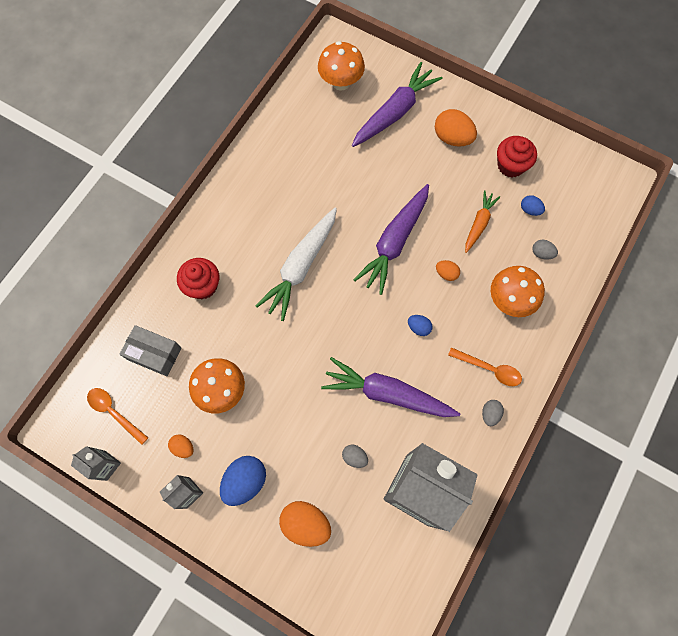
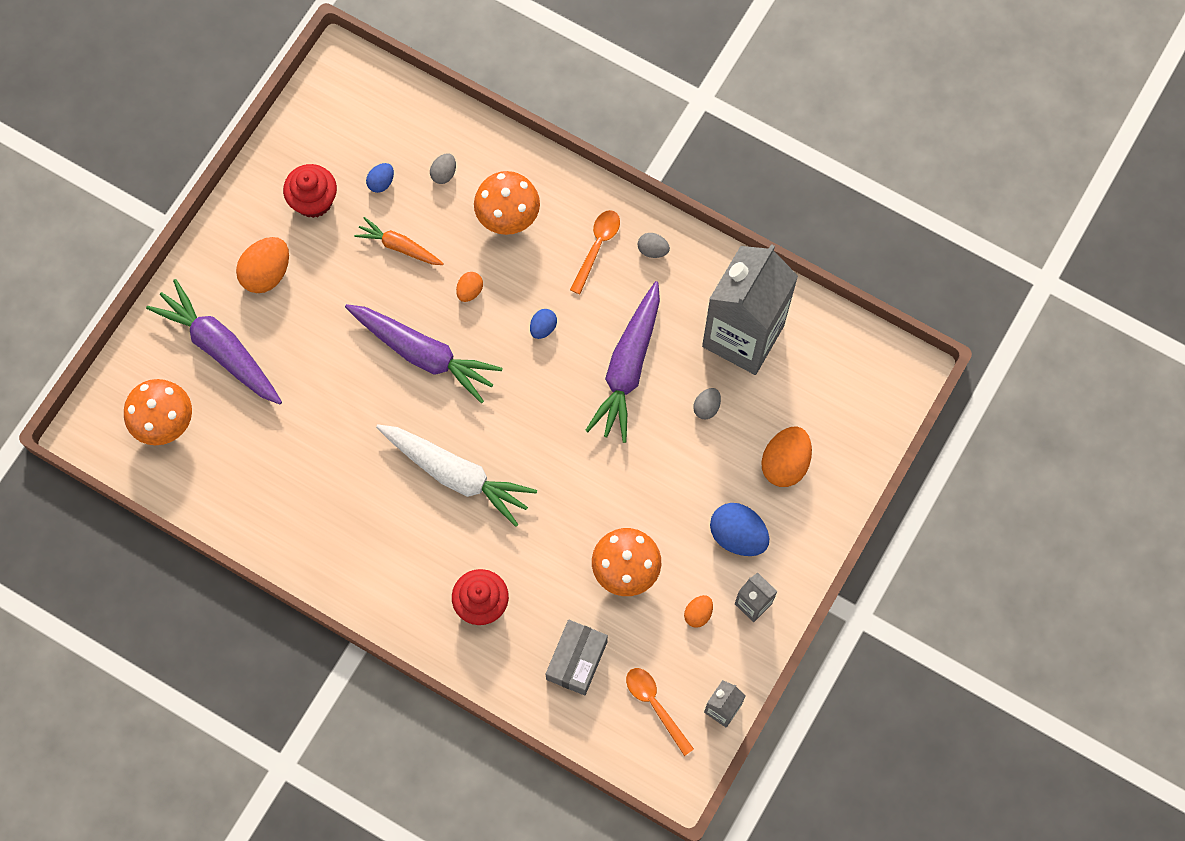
camera: 90 degrees left, 0 degrees up
(114, 412) = (655, 705): orange spoon -> orange spoon turned 105 degrees clockwise

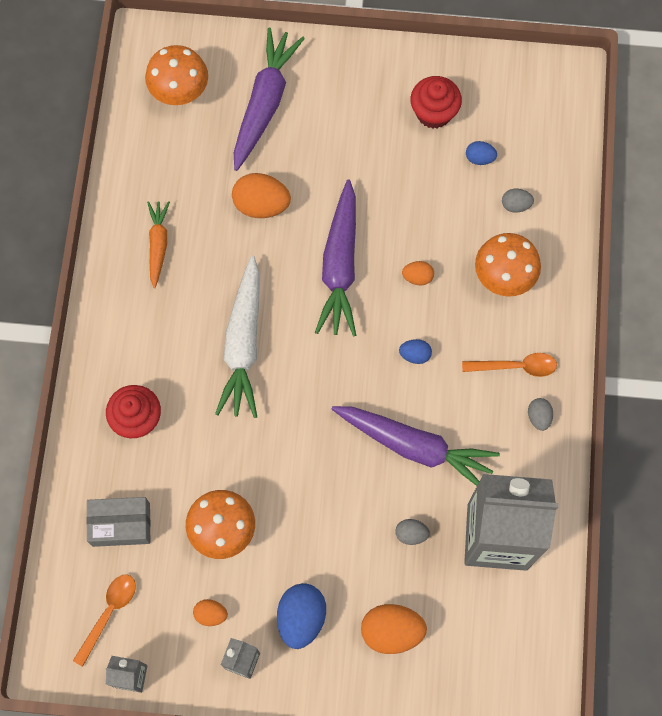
camera: 65 degrees right, 0 degrees up
(267, 273) = (349, 107): orange egg -> orange egg (261, 205)
(399, 247) = (428, 201): orange carrot -> orange carrot (158, 245)
(628, 367) = (414, 446): purple carrot -> purple carrot turned 150 degrees counterclockwise

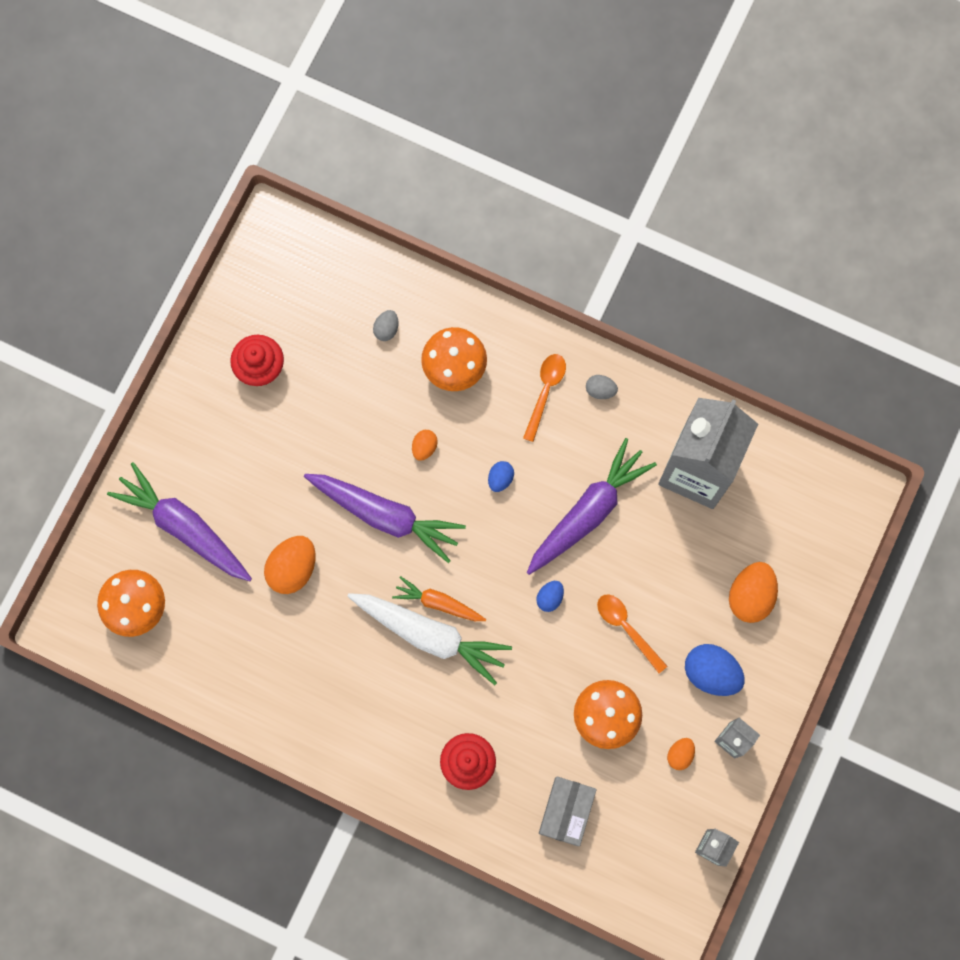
camera: 70 degrees left, 5 degrees up
(109, 613) = (647, 850): orange spoon -> orange spoon (626, 628)
(158, 245) = (296, 684): orange carrot -> orange carrot (438, 603)
(411, 534) = (668, 546): grey egg -> none
(479, 158) = (325, 343): blue egg -> blue egg (550, 598)

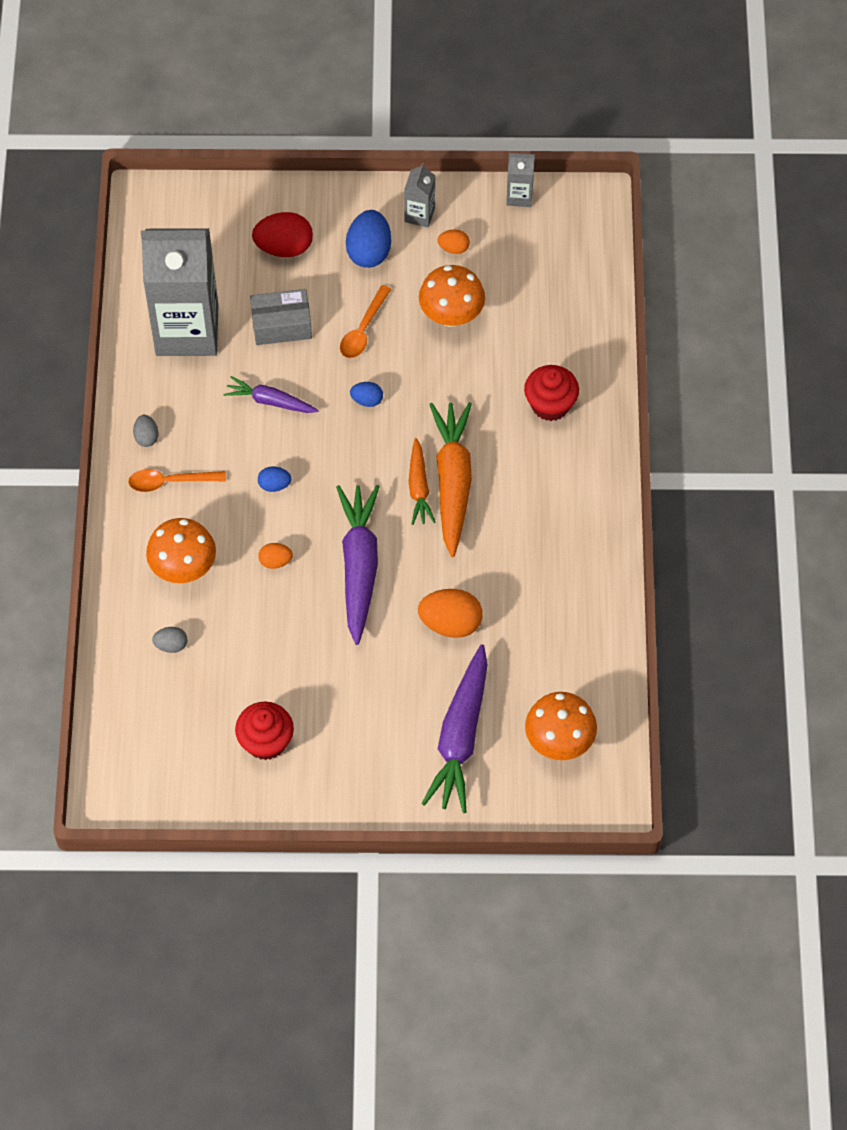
camera: 115 degrees left, 15 degrees down
(430, 635) = (452, 482): white carrot -> orange carrot
(566, 811) = (550, 313): grey box -> grey box (281, 325)
(588, 512) = (270, 401): purple carrot -> purple carrot, size x0.56
(750, 596) = (284, 247): orange egg -> red egg

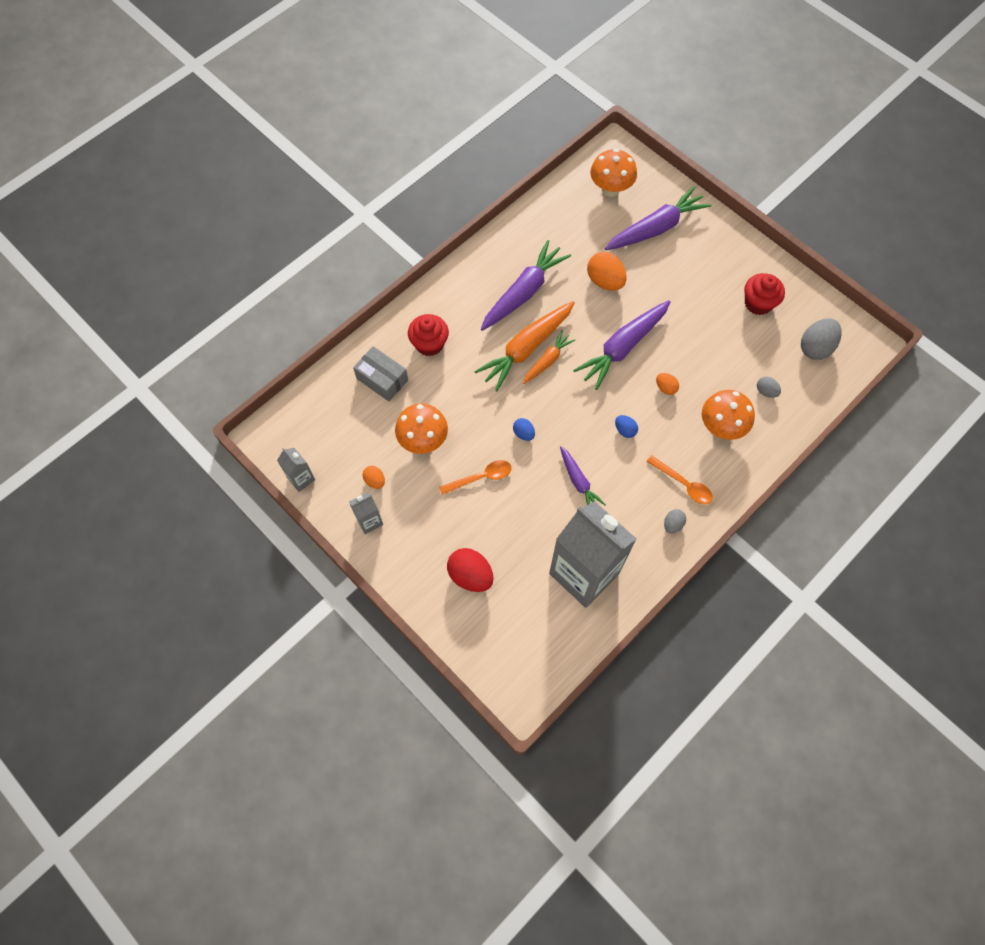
camera: 135 degrees left, 5 degrees up
(160, 741) = (815, 347): none -> grey egg
(281, 325) = (524, 524): grey box -> grey box (382, 379)
(369, 251) = (424, 524): blue egg -> none
(519, 537) = (523, 292): none -> purple carrot

